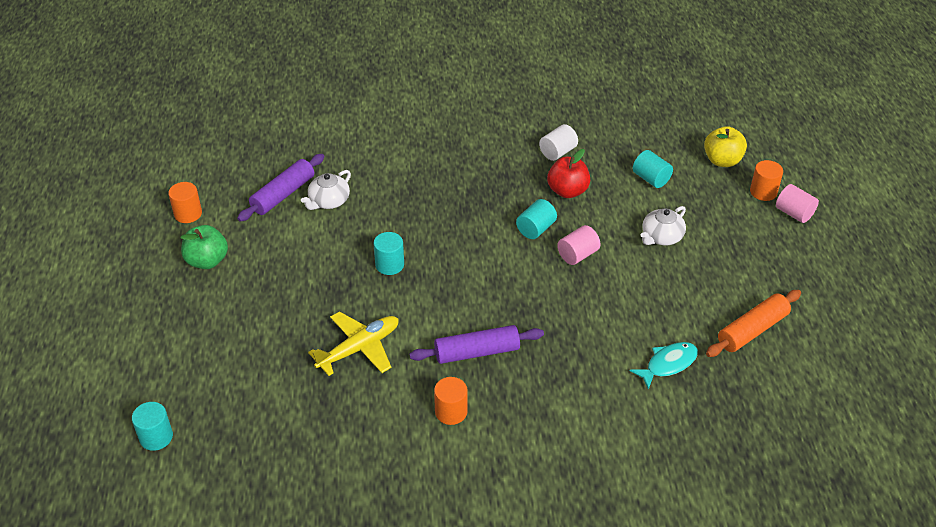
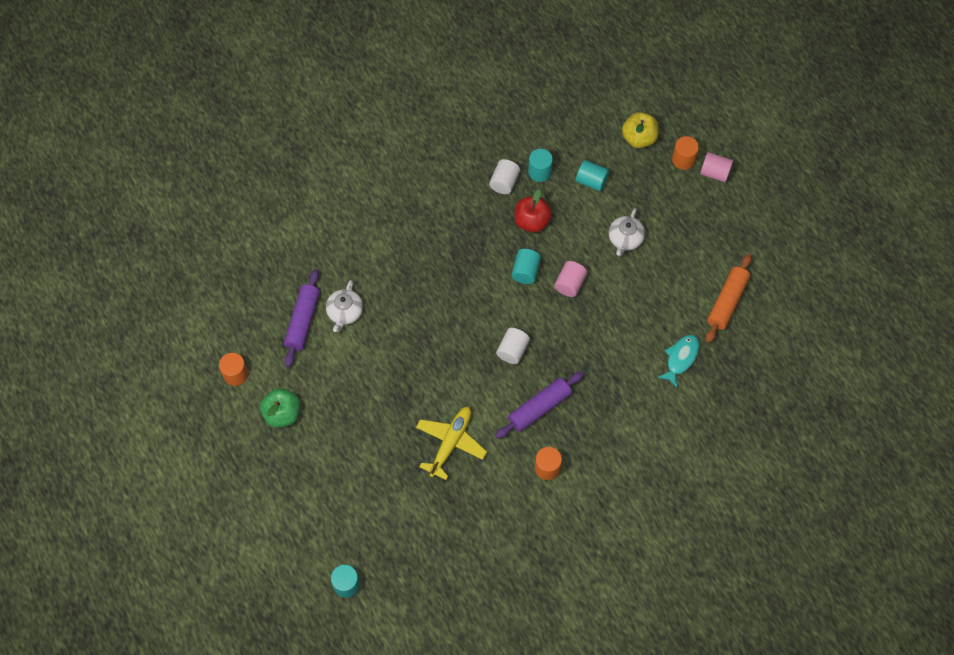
camera: 25 degrees left, 20 degrees up
(389, 265) = (430, 355): turquoise cylinder -> turquoise cylinder (539, 172)
(479, 290) = (512, 350): none -> white cylinder

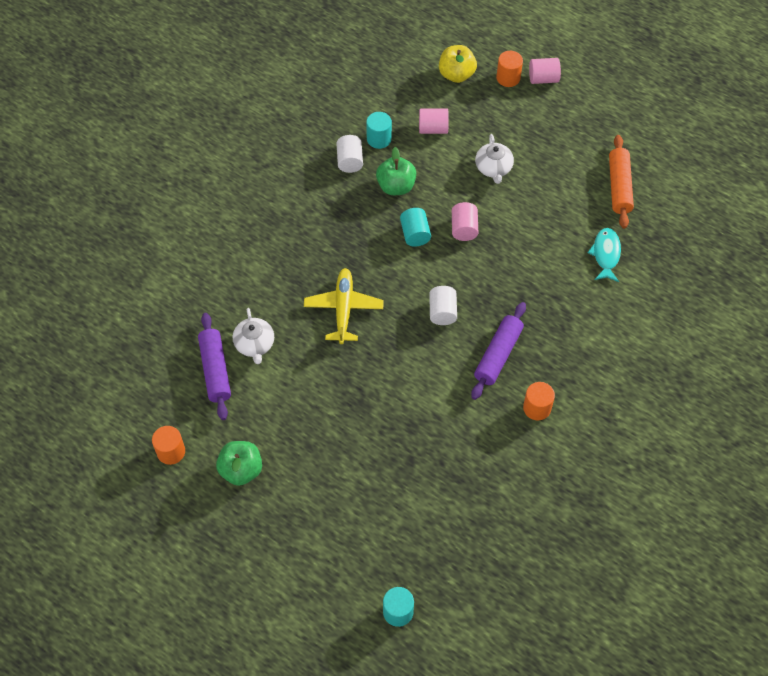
camera: 25 degrees left, 5 degrees down
(450, 443) = (429, 425): yellow plane -> yellow plane (343, 309)
(532, 221) = (396, 186): red apple -> green apple
(591, 181) = (433, 129): turquoise cylinder -> pink cylinder

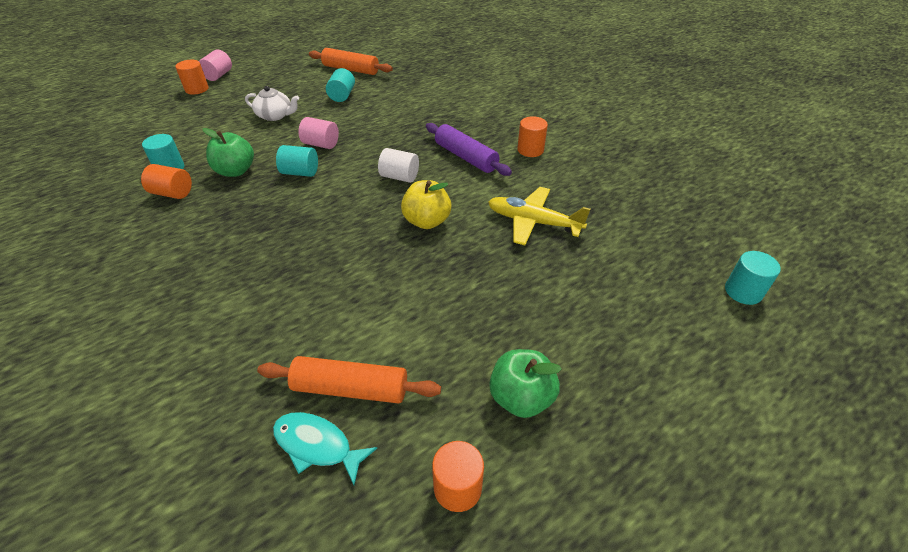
camera: 70 degrees left, 15 degrees down
(215, 370) = (350, 388): purple rolling pin -> orange rolling pin
(254, 344) = (338, 333): white teapot -> none
(343, 309) = (347, 241): yellow plane -> yellow plane (533, 222)
(350, 161) = (172, 193): white cylinder -> orange cylinder
(433, 129) = (198, 136): pink cylinder -> none
(456, 74) = (159, 111): yellow apple -> yellow apple (427, 221)
(559, 205) = (342, 96): none -> turquoise cylinder
(606, 254) = (405, 88): turquoise fish -> turquoise fish (317, 445)

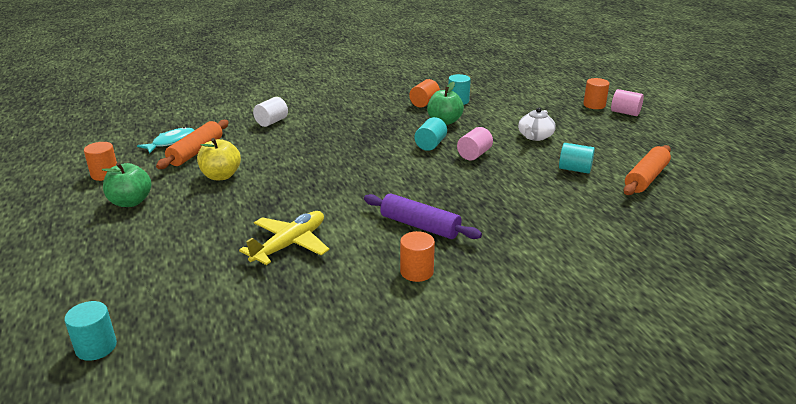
camera: 105 degrees right, 15 degrees down
(399, 177) = (401, 186): white cylinder -> white cylinder (271, 122)
(427, 221) = (328, 192): yellow apple -> yellow apple (221, 176)
(466, 157) = (420, 226): purple rolling pin -> purple rolling pin turned 60 degrees clockwise

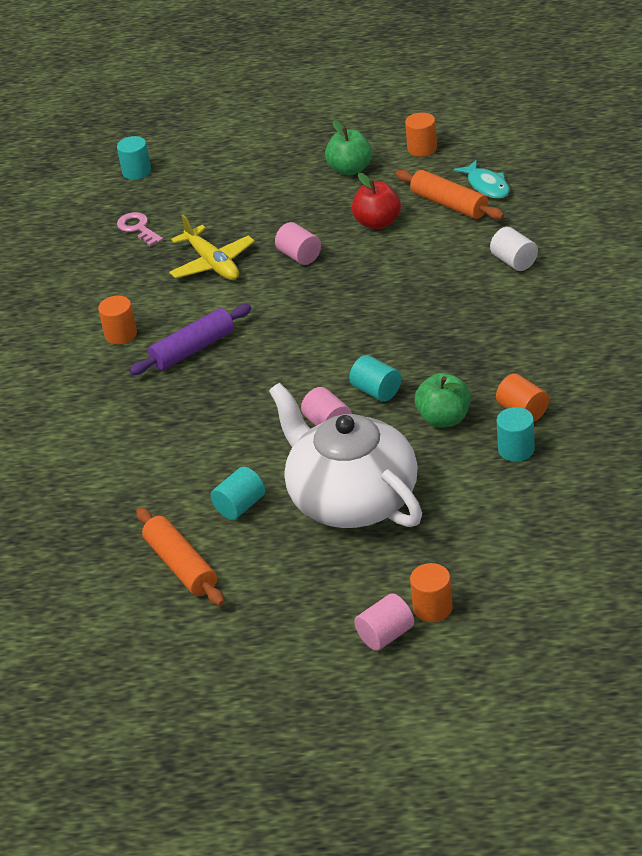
camera: 115 degrees right, 10 degrees up
(221, 176) = (377, 223): yellow apple -> red apple
(226, 311) = (138, 228): none -> pink key
(272, 202) = (299, 256): none -> pink cylinder
(535, 136) = (351, 498): white teapot -> white teapot, size x2.34

